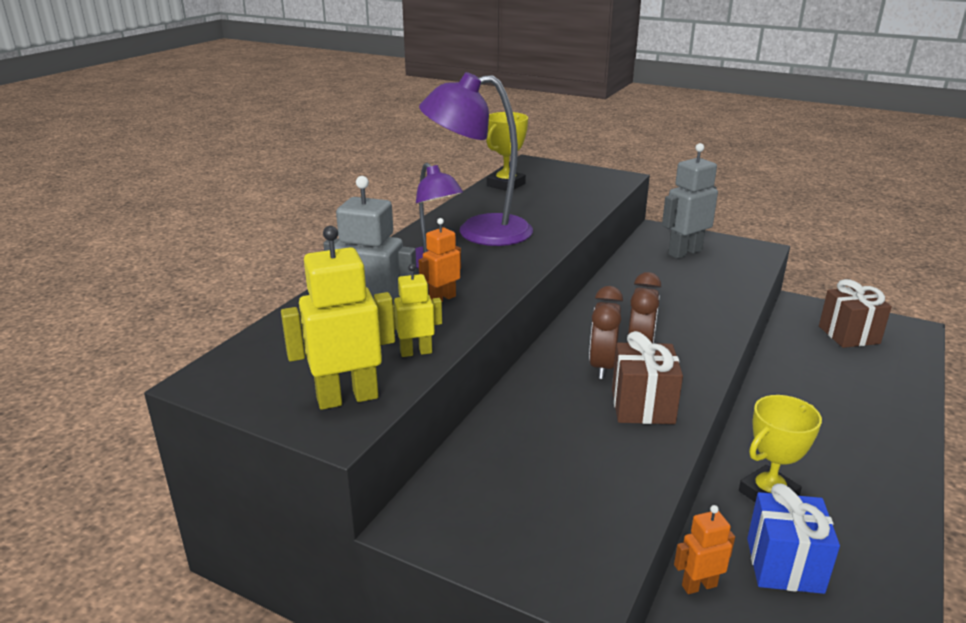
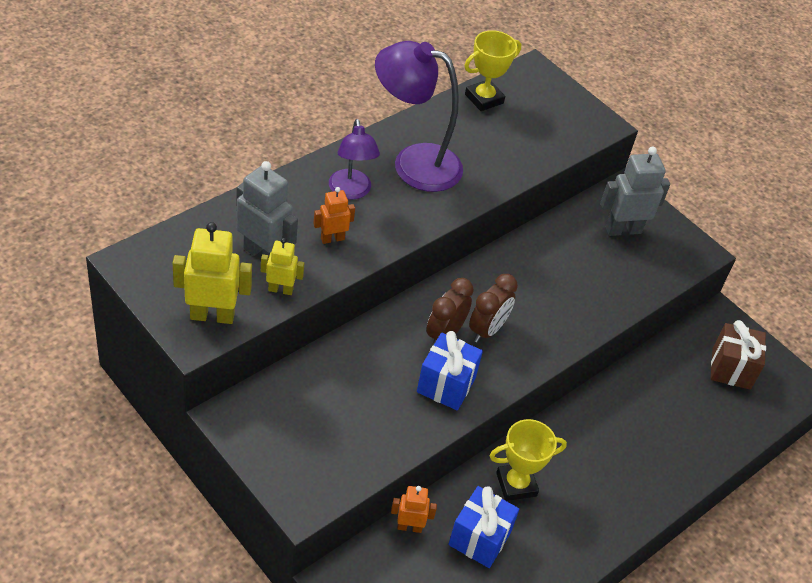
camera: 15 degrees right, 20 degrees up
(642, 406) = (446, 385): brown gift -> blue gift

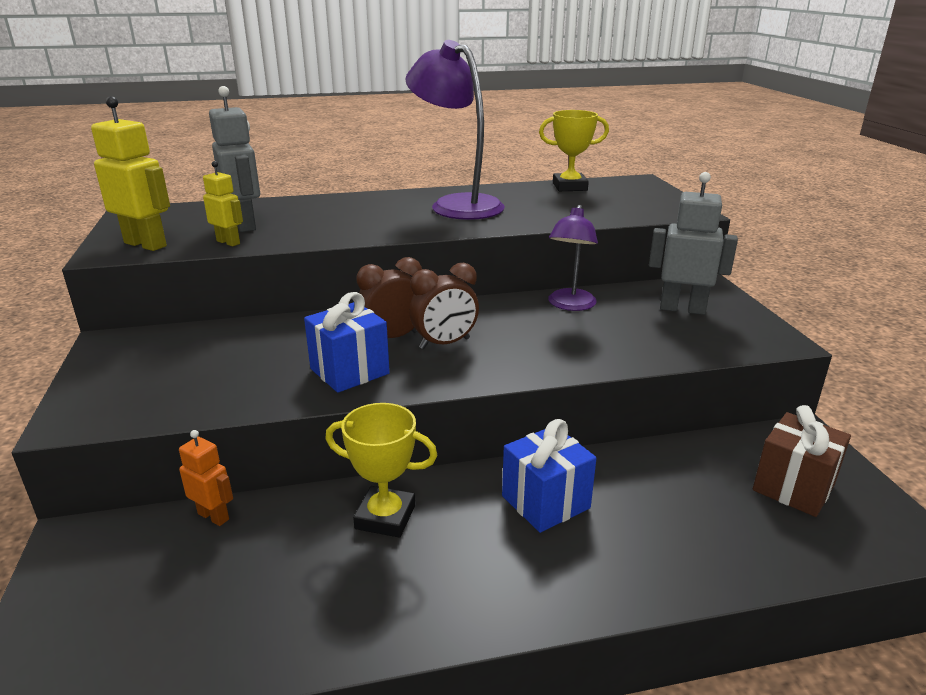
camera: 35 degrees right, 20 degrees down
(332, 239) = (320, 226): orange robot -> none
(351, 191) = (376, 209): purple lamp -> purple lamp (570, 305)
(479, 539) = (281, 557): blue gift -> blue gift (545, 502)

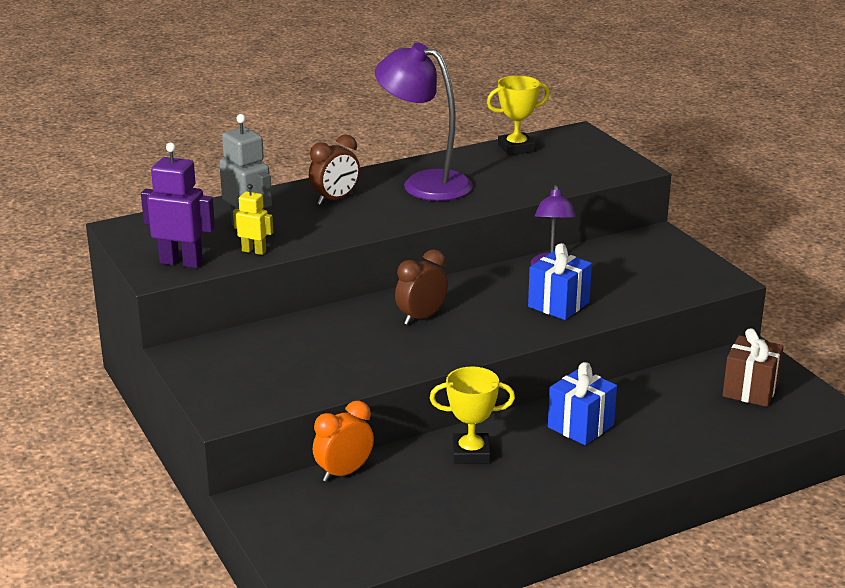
camera: 15 degrees left, 0 degrees up
(146, 244) = (181, 262): yellow robot -> purple robot
(214, 516) = (344, 472): orange robot -> orange clock
(349, 371) = (407, 350): blue gift -> blue gift (558, 304)
(444, 344) = (467, 317): brown clock -> brown clock (335, 199)
(682, 309) = (645, 261): grey robot -> none

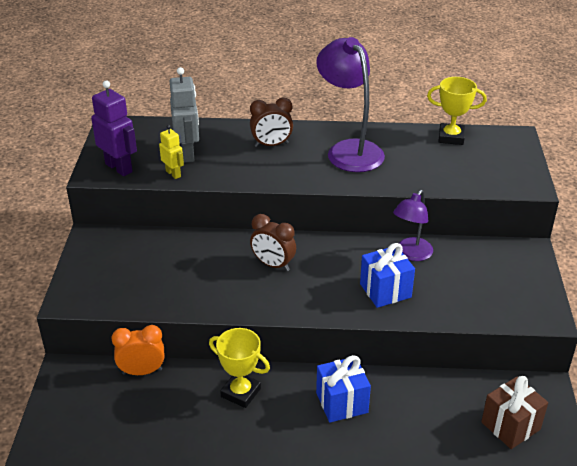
camera: 30 degrees right, 10 degrees up
(421, 317) = (273, 265): brown clock -> brown clock turned 135 degrees counterclockwise

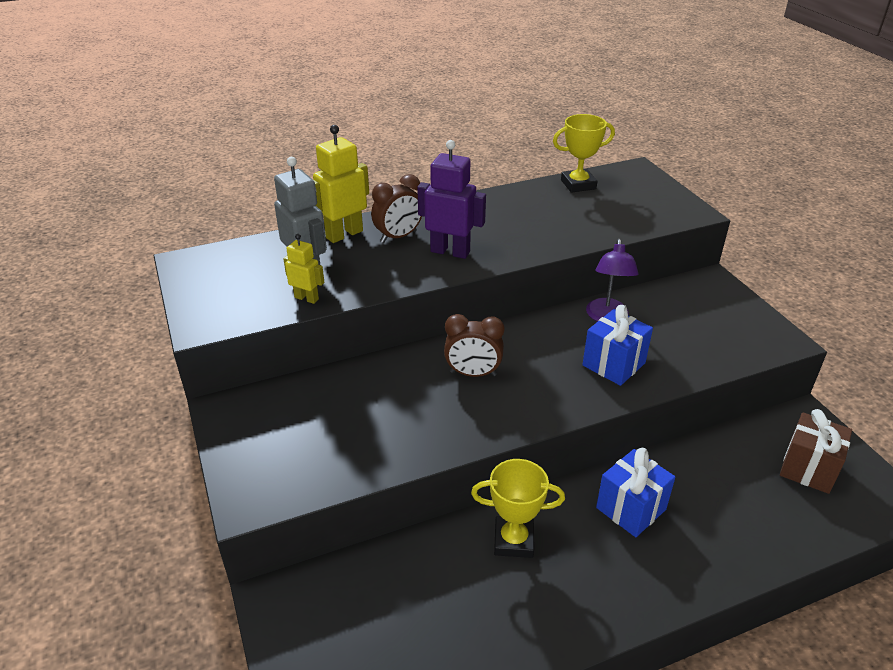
camera: 25 degrees left, 0 degrees up
(119, 168) = (230, 309): purple robot -> purple robot (450, 251)
(142, 371) = (377, 560): orange clock -> none
(233, 133) = (344, 234): none -> yellow robot
(349, 150) = (487, 221): purple lamp -> none

